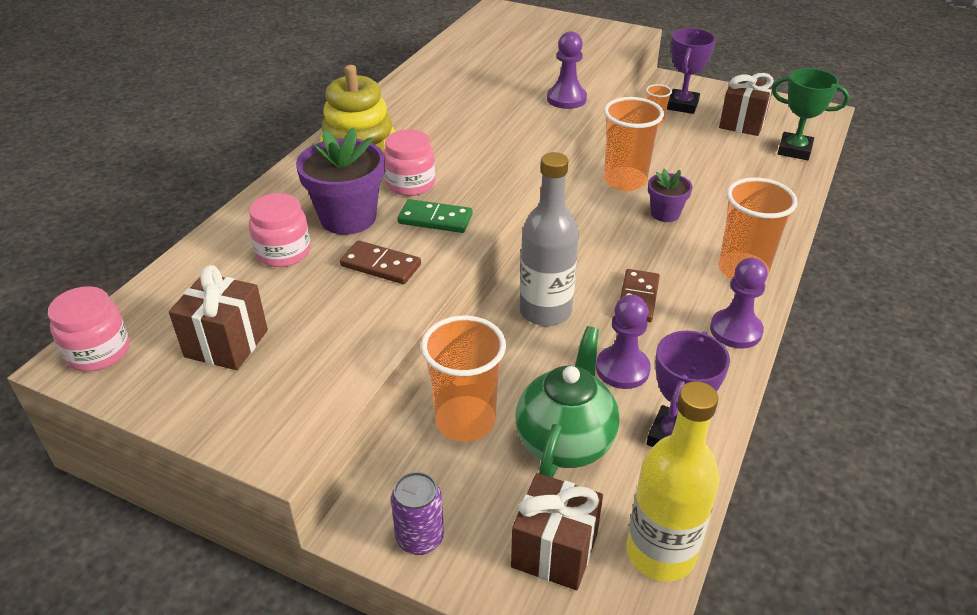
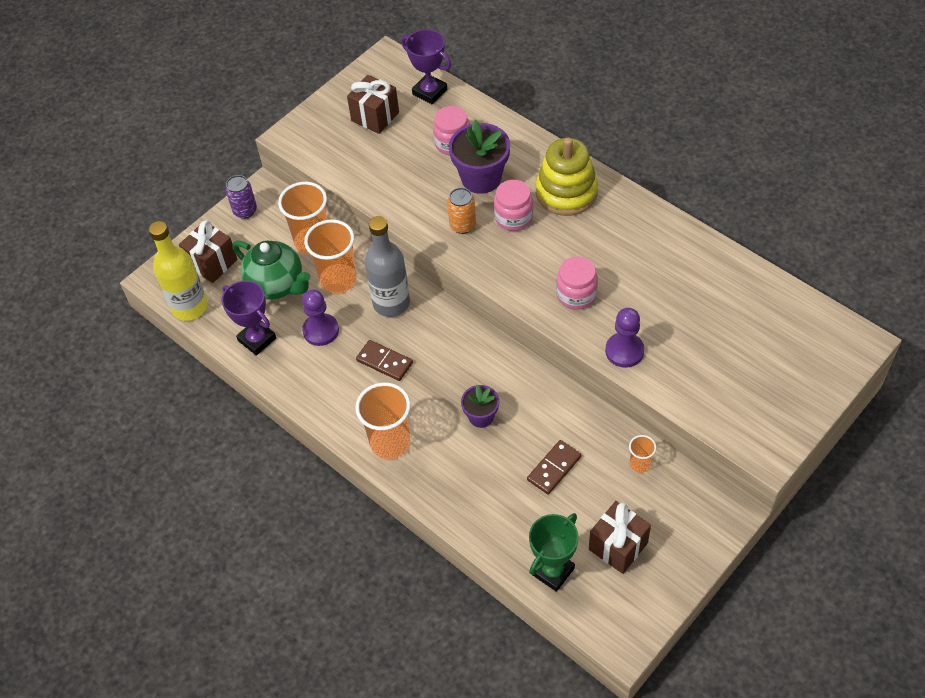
camera: 110 degrees right, 15 degrees up
(98, 352) = (390, 66): pink jar -> pink jar (576, 295)
(380, 265) = (420, 190): brown domino -> brown domino (554, 468)
(435, 219) = (462, 225): green domino -> orange can
(625, 181) = (539, 403): orange cup -> orange cup (338, 280)
(682, 105) = (669, 504): purple trophy -> purple trophy (429, 92)
(735, 330) = (329, 409): purple pawn -> none

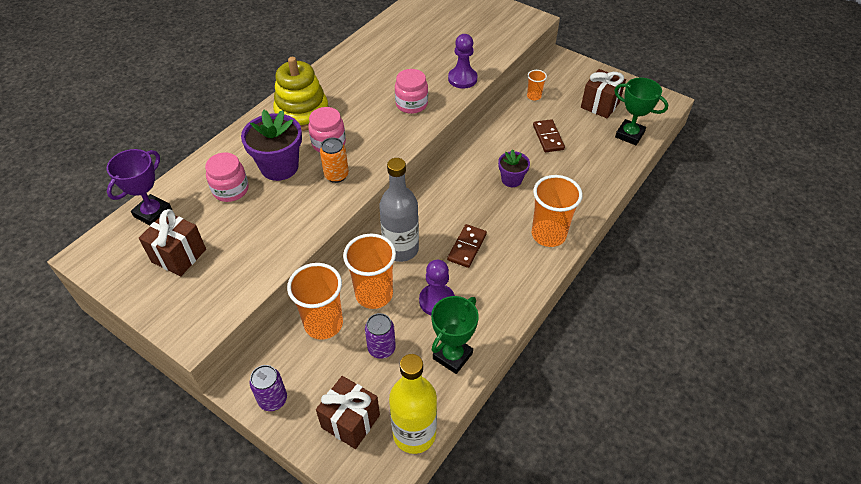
camera: 100 degrees left, 5 degrees down
(257, 339) = (452, 356): purple trophy -> green trophy
(277, 285) = (381, 348): green teapot -> purple can
(554, 468) = (548, 137): brown domino -> brown domino turned 45 degrees clockwise

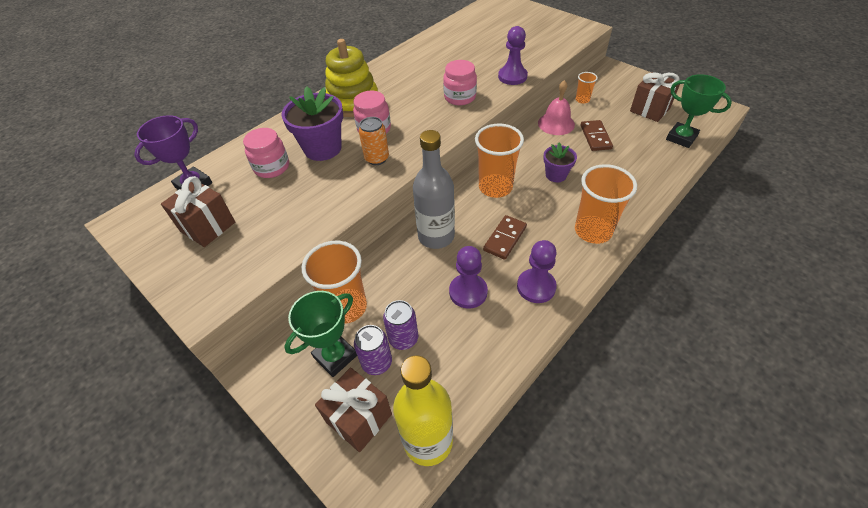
camera: 10 degrees right, 0 degrees up
(273, 399) = (280, 385): purple can -> purple can (377, 363)
(374, 294) = (403, 280): orange cup -> orange cup (495, 187)
(452, 356) = (480, 353): green trophy -> green trophy (335, 356)
(499, 291) = (536, 287): none -> purple pawn
(509, 124) = (556, 123): none -> pink bell

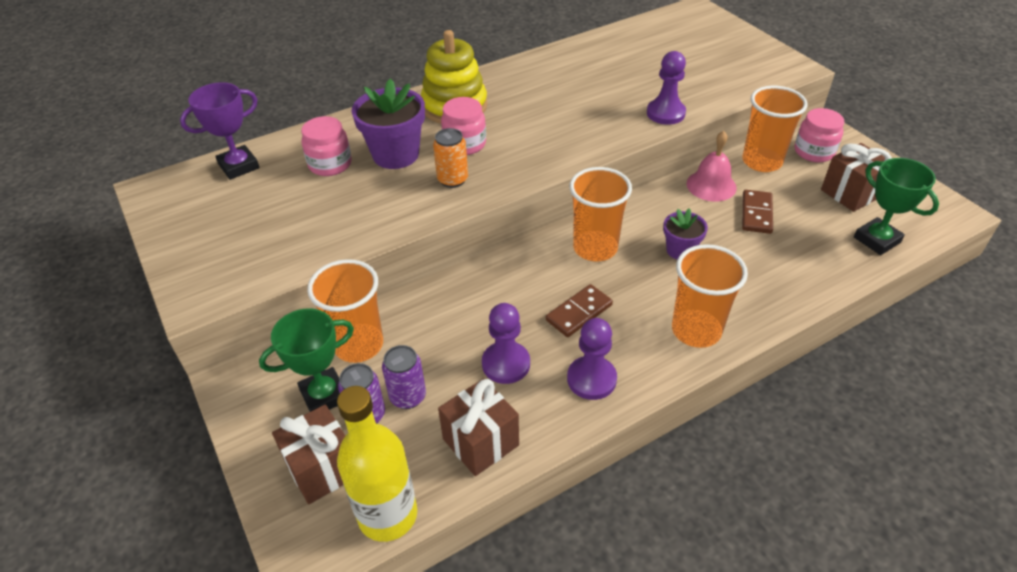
camera: 15 degrees right, 5 degrees down
(208, 227) = (236, 215): brown gift -> brown gift (481, 442)
(436, 236) = (496, 290): grey bottle -> none
(460, 97) = (586, 126): pink jar -> pink jar (814, 152)
(582, 100) = (762, 162): orange cup -> orange cup, size x2.03

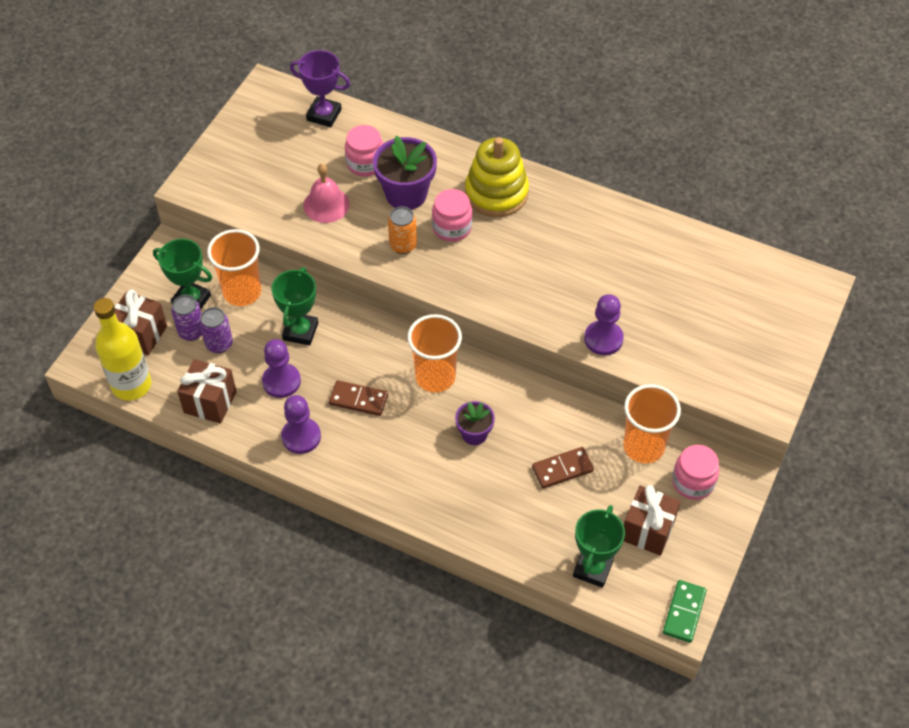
camera: 55 degrees right, 10 degrees up
(455, 320) = (300, 331): none -> green trophy
(696, 330) = (391, 479): orange cup -> none
(711, 185) = (577, 422): pink bell -> pink bell (326, 205)
(947, 208) = (684, 612): none -> green domino

